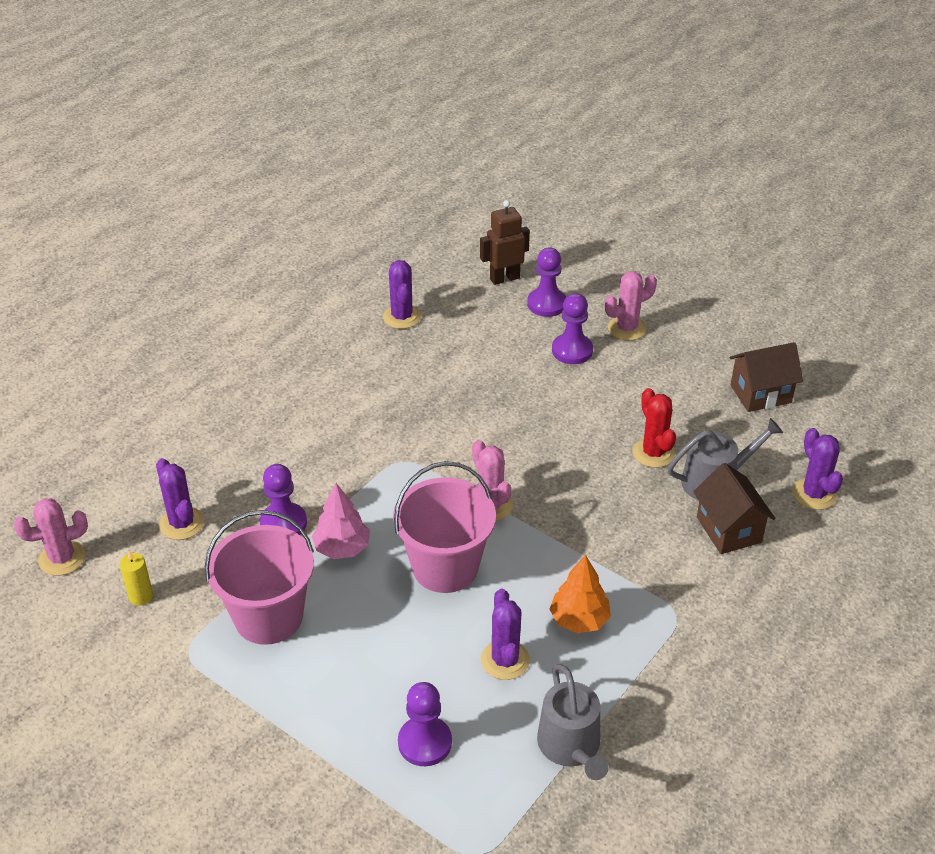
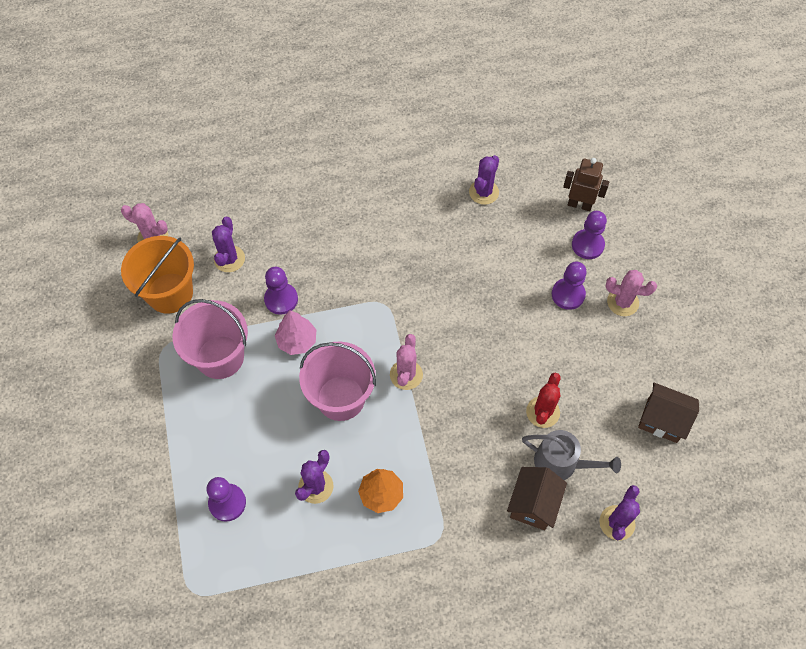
camera: 40 degrees right, 20 degrees up
(141, 596) = (170, 293): yellow candle -> orange bucket
(571, 747) = (298, 571): grey watering can -> none

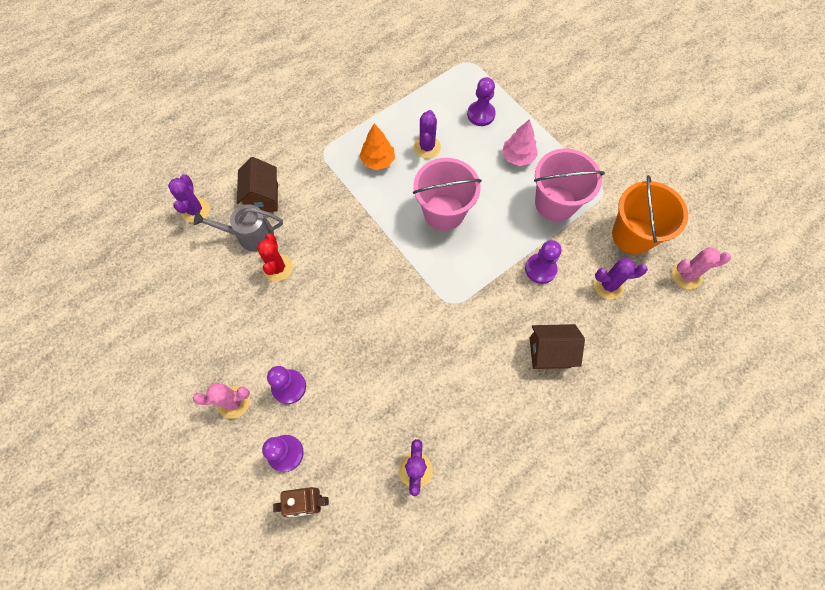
camera: 155 degrees right, 5 degrees up
(229, 259) = (608, 285): purple cactus -> purple cactus turned 75 degrees counterclockwise
(297, 341) = (505, 241): pink tree -> pink tree (517, 157)
(406, 375) = (402, 251): pink cactus -> none
(662, 420) = (174, 303): brown house -> brown house (549, 352)

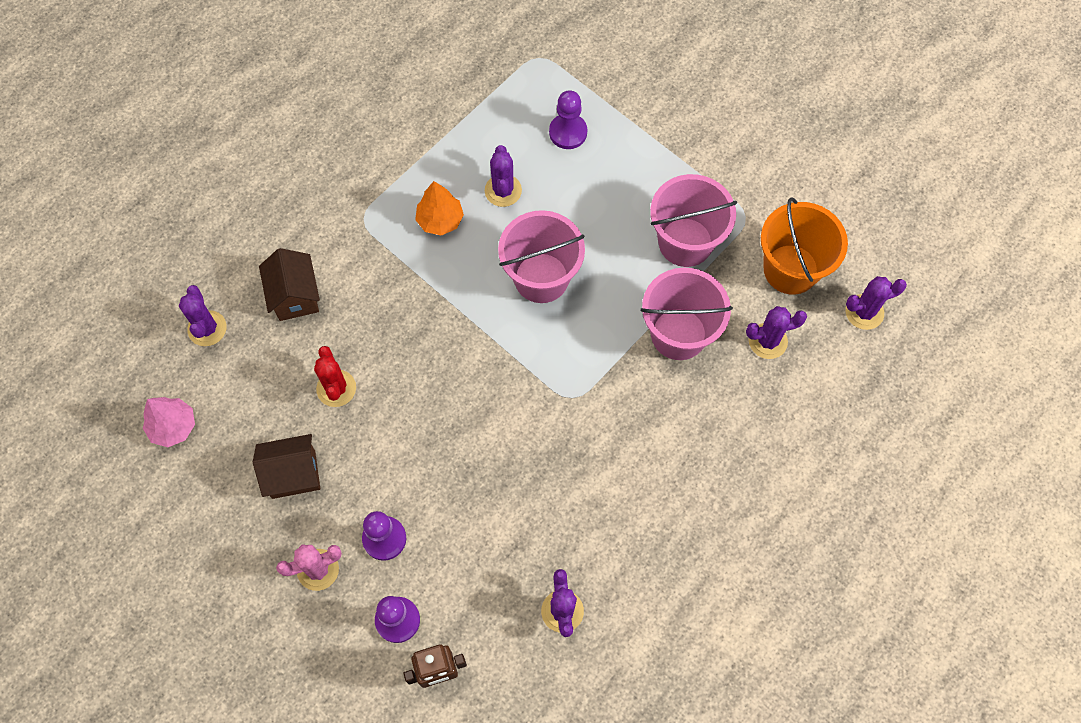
camera: 10 degrees left, 0 degrees up
(250, 235) = (290, 350): grey watering can -> none
(517, 157) = (626, 185): pink tree -> pink tree (173, 427)
(540, 269) = (678, 334): purple pawn -> pink bucket
(549, 352) = (705, 439): brown house -> brown house (293, 474)
(686, 275) = (864, 312): pink cactus -> purple cactus

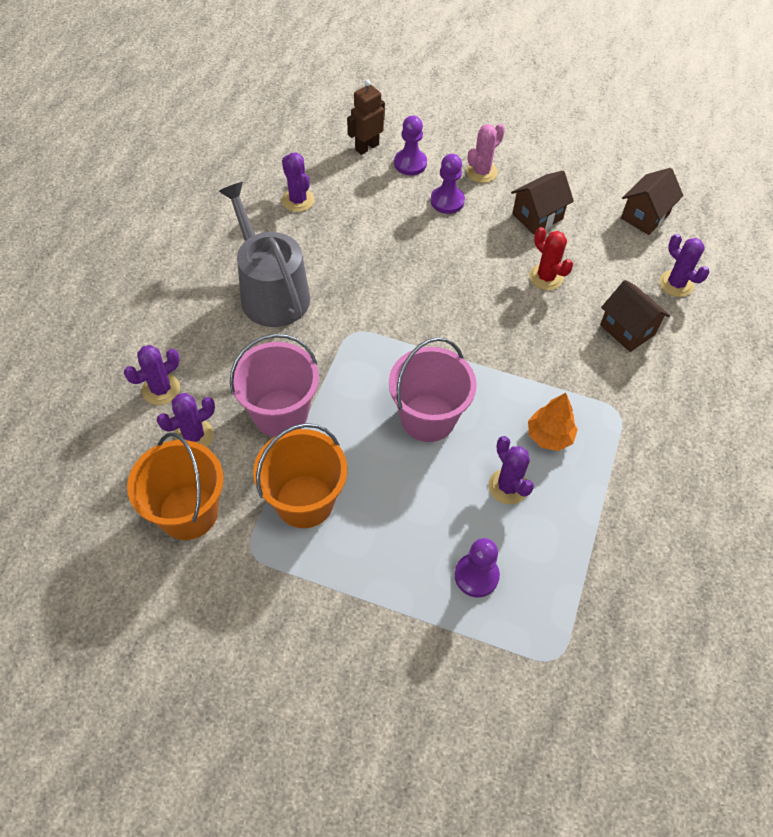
camera: 155 degrees right, 10 degrees down
(173, 427) = (645, 216): pink tree -> brown house
(641, 483) = (271, 292): none -> grey watering can
(685, 242) = (304, 501): pink bucket -> orange bucket
(864, 312) = (103, 496): purple cactus -> purple cactus (161, 389)

